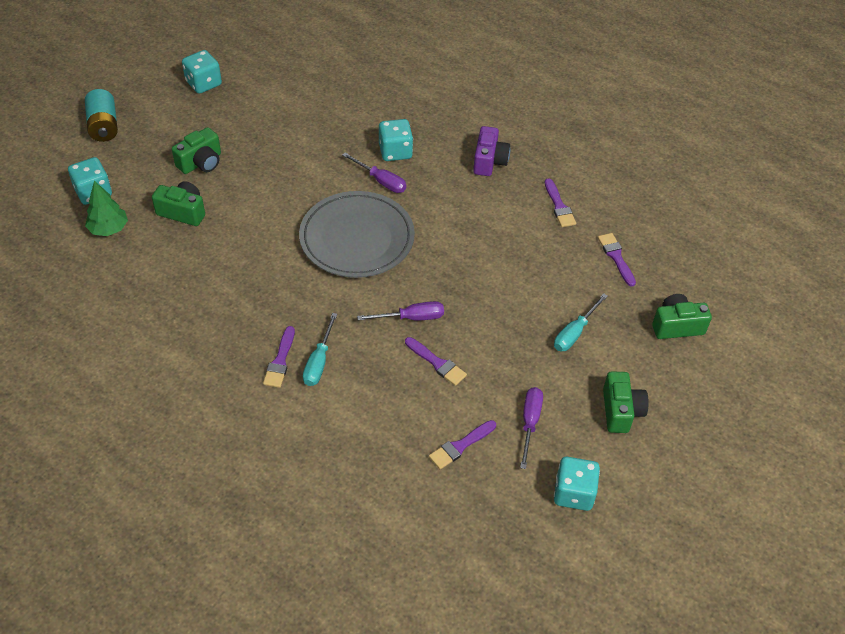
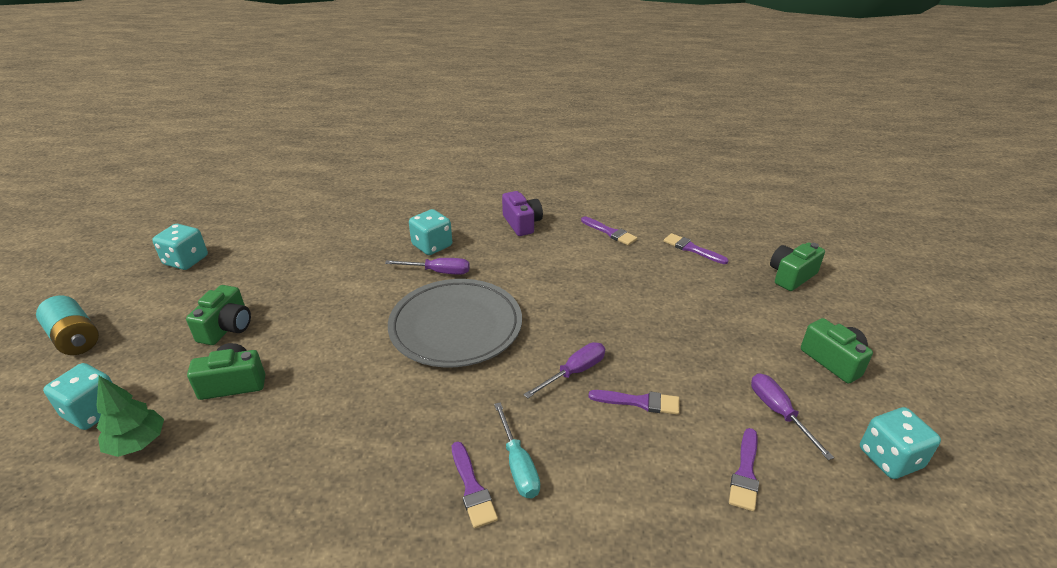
camera: 30 degrees left, 15 degrees down
(574, 333) = (726, 317): turquoise screwdriver -> none

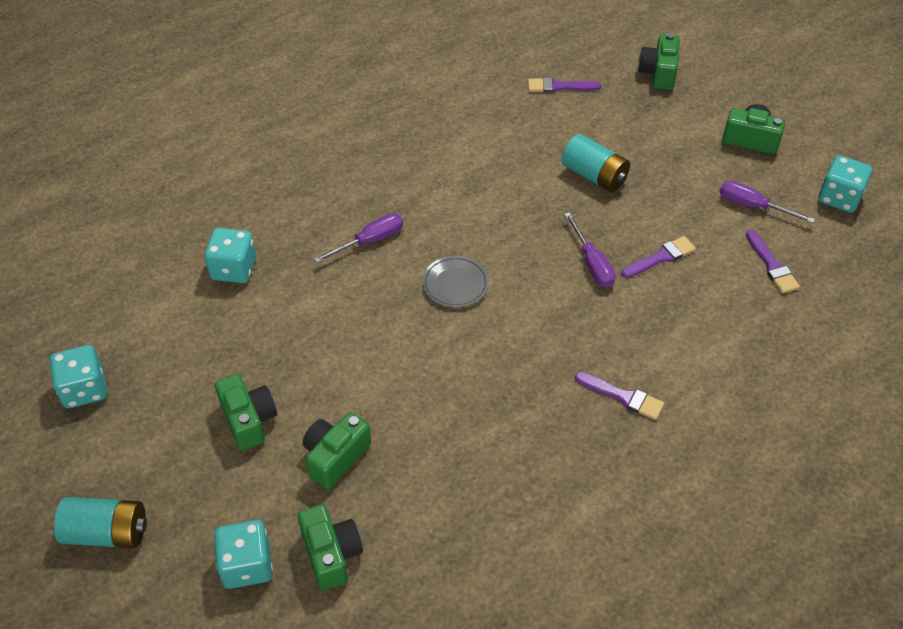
camera: 40 degrees left, 15 degrees up
(138, 443) = (331, 554): green tree -> green camera
(432, 246) = (326, 216): turquoise dice -> turquoise dice (234, 269)
(456, 327) = (455, 284): grey plate -> grey plate, size x0.46
(518, 465) = (633, 360): turquoise screwdriver -> none
(522, 223) = (381, 141): purple camera -> none
(574, 372) = (592, 263): purple screwdriver -> purple screwdriver turned 150 degrees clockwise
(610, 232) = (473, 106): purple brush -> none
(651, 315) = (594, 176): none -> turquoise battery

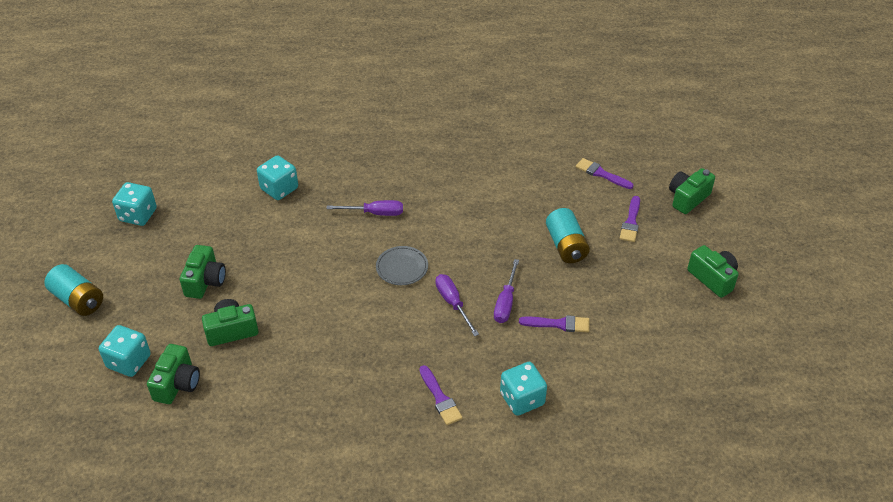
camera: 35 degrees right, 5 degrees down
(752, 206) = (665, 325): purple screwdriver -> purple screwdriver (453, 303)
(772, 265) = (636, 373): purple brush -> purple brush (631, 222)
(839, 198) = (742, 355): turquoise dice -> turquoise dice (522, 399)

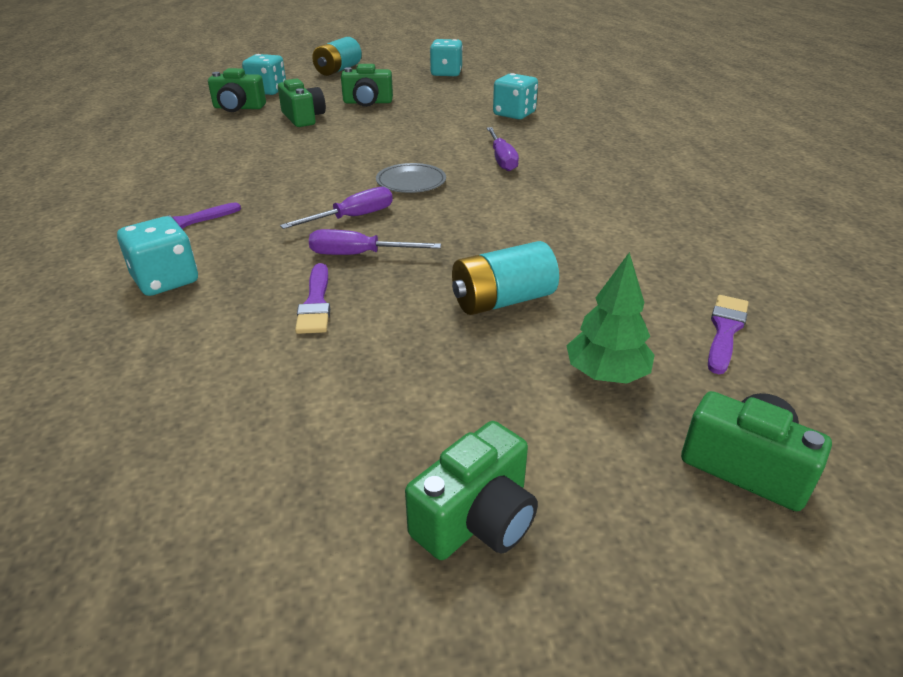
camera: 80 degrees right, 10 degrees down
(631, 222) = (606, 374): purple brush -> green tree

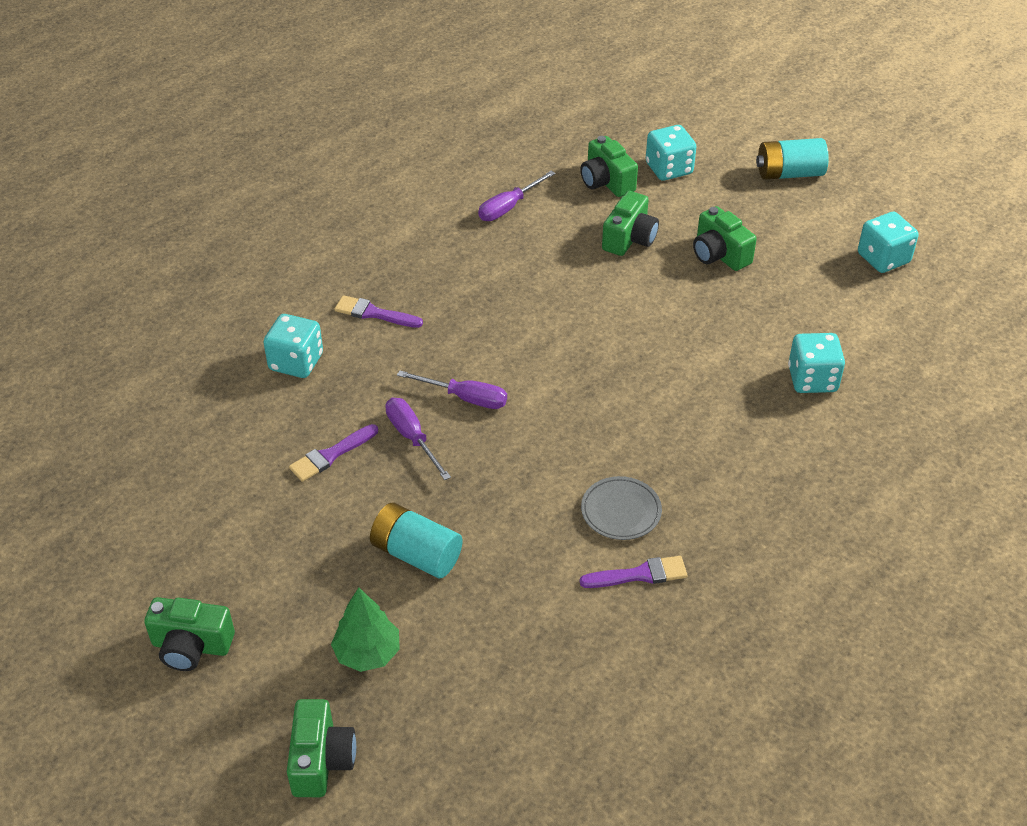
camera: 55 degrees right, 10 degrees up
(411, 182) = (563, 395): grey plate -> grey plate (621, 511)
(502, 159) = (676, 429): purple screwdriver -> purple screwdriver (508, 207)
(725, 330) = (481, 706): purple brush -> purple brush (639, 575)

